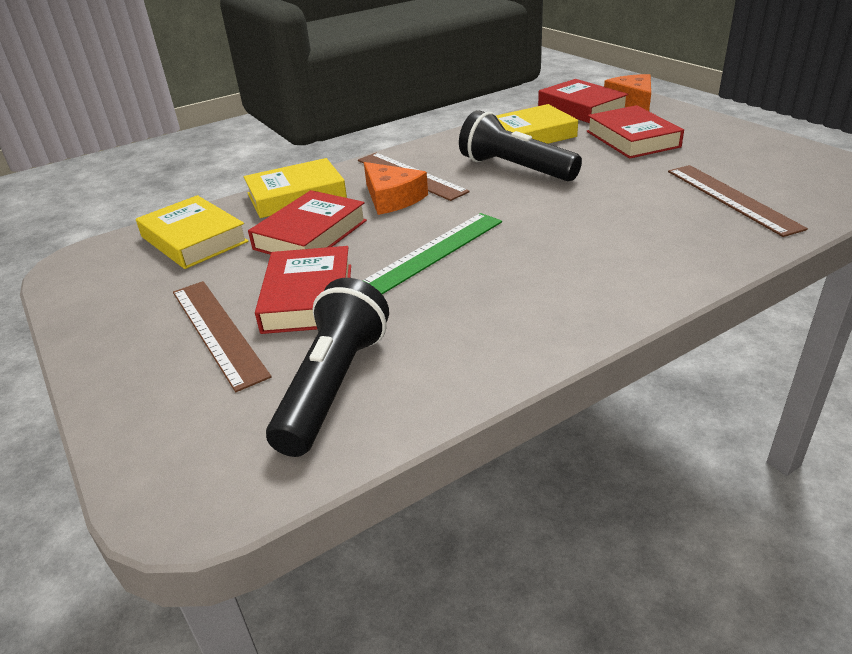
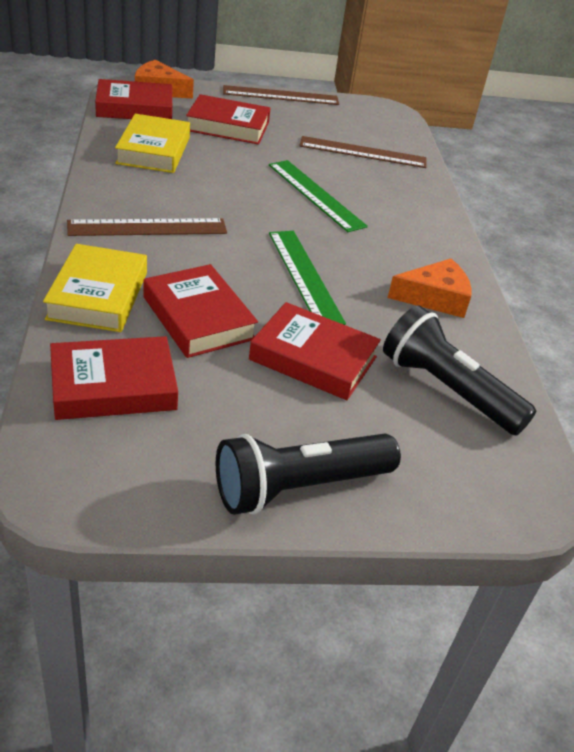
camera: 70 degrees left, 5 degrees up
(194, 239) = (113, 386): yellow book -> red book
(218, 331) = (321, 422): brown ruler -> brown ruler (281, 95)
(392, 198) = (182, 254): orange cheese -> orange cheese (434, 298)
(515, 168) = (208, 185): black flashlight -> black flashlight (299, 487)
(590, 208) = (316, 195): none -> green ruler

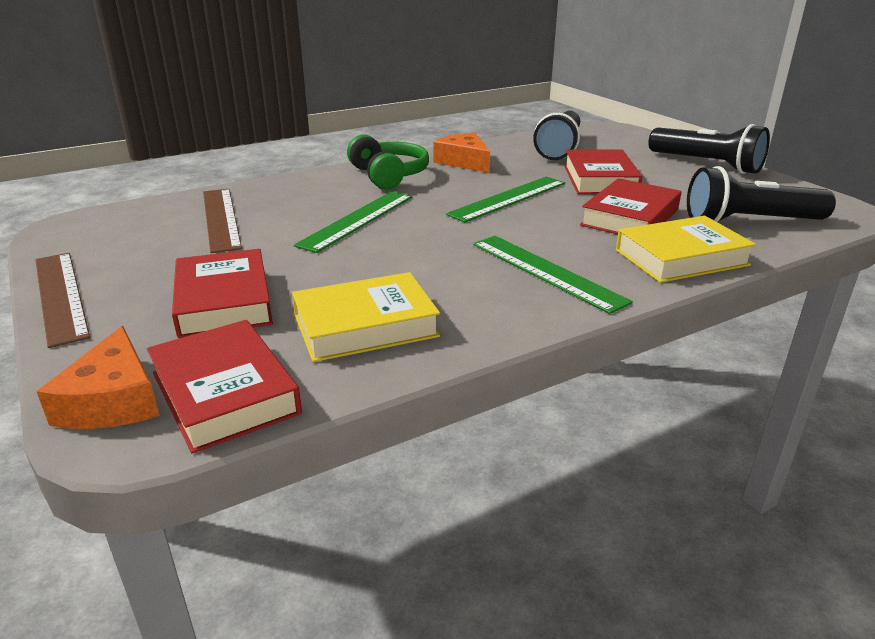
camera: 110 degrees left, 10 degrees down
(113, 386) = (749, 221): red book -> black flashlight
(148, 228) = (546, 271): brown ruler -> green ruler
(417, 241) = (388, 175): none -> green headphones

